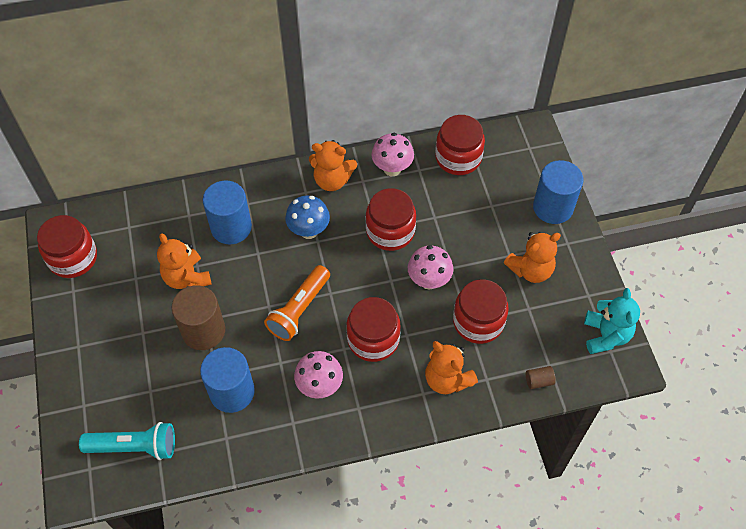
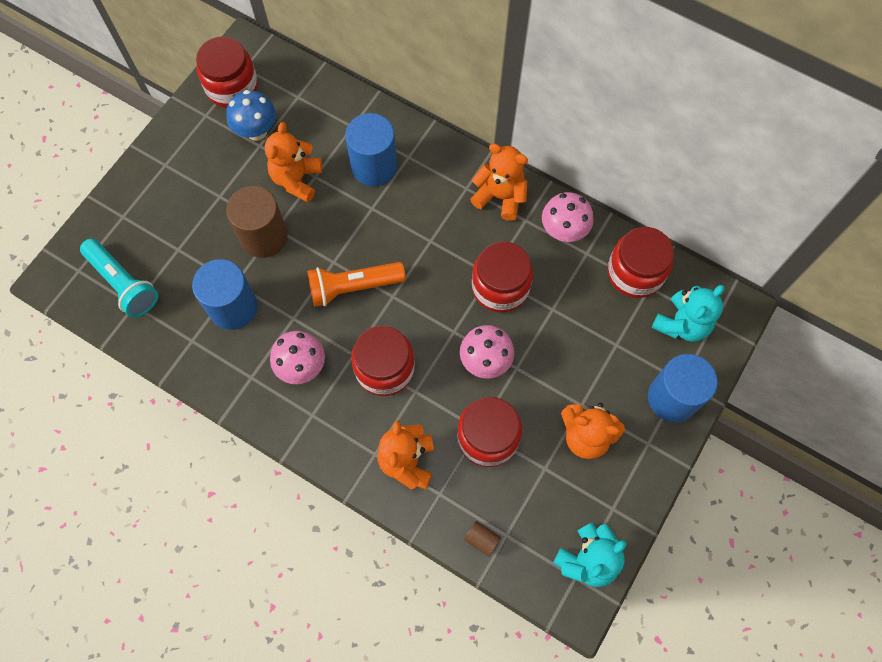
camera: 45 degrees right, 10 degrees up
(309, 231) = (433, 225): blue mushroom -> blue mushroom (256, 131)
(332, 180) = (500, 197): orange teddy bear -> orange teddy bear turned 150 degrees clockwise
(514, 163) = (682, 324): none -> turquoise teddy bear

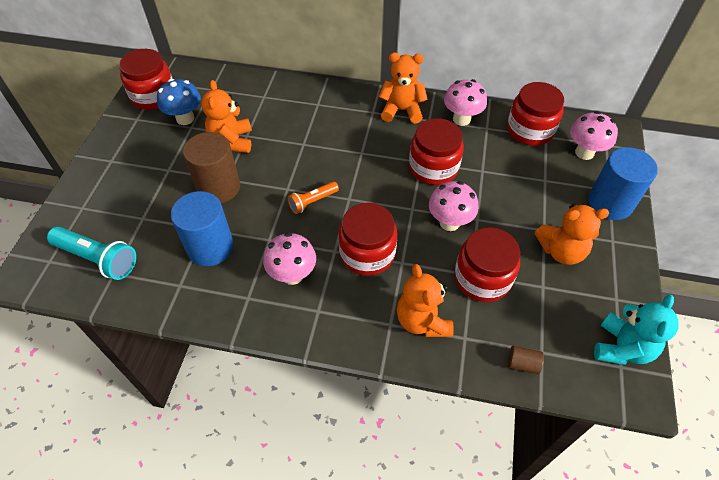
camera: 20 degrees left, 15 degrees down
(353, 287) = (312, 202): orange flashlight -> orange flashlight, size x0.60
(374, 166) = (293, 117): blue cylinder -> none
(682, 324) = (584, 152): turquoise teddy bear -> pink mushroom

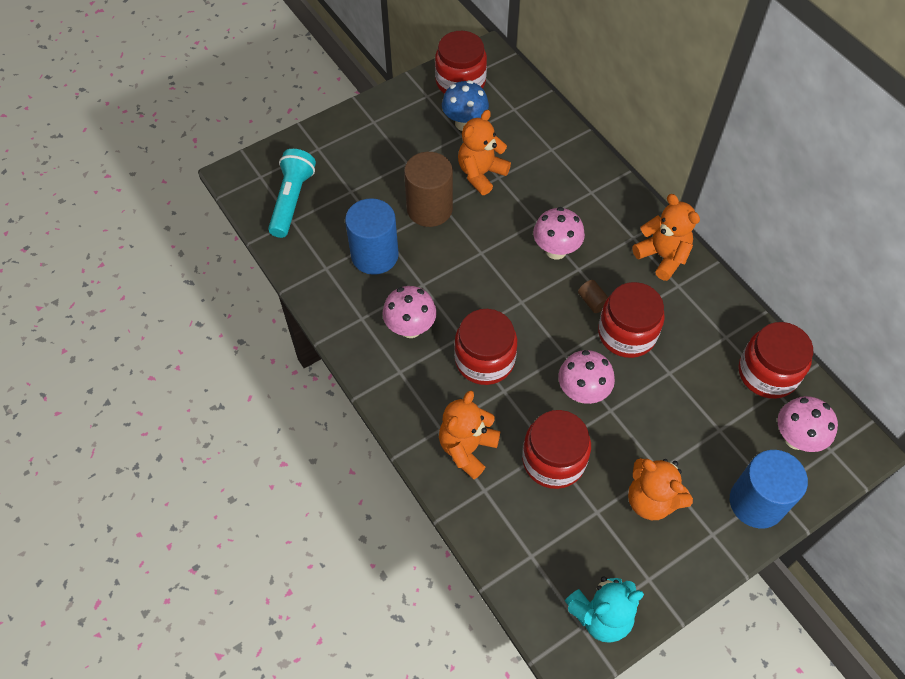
camera: 45 degrees right, 5 degrees up
(98, 259) = (292, 200): turquoise flashlight -> turquoise flashlight turned 150 degrees counterclockwise
(312, 202) = (489, 280): orange flashlight -> none
(461, 119) = (711, 309): pink mushroom -> pink mushroom (556, 250)
(522, 364) = (505, 549): brown cylinder -> brown cylinder (592, 301)

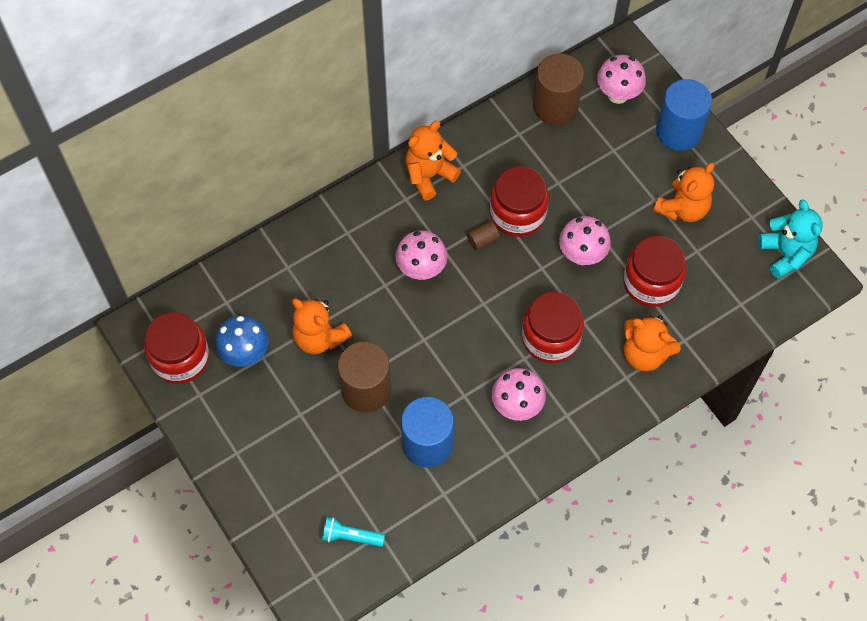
camera: 90 degrees left, 5 degrees up
(292, 200) = (351, 536): turquoise flashlight -> turquoise flashlight, size x0.60
(767, 373) = (555, 106): red jar -> brown cylinder

